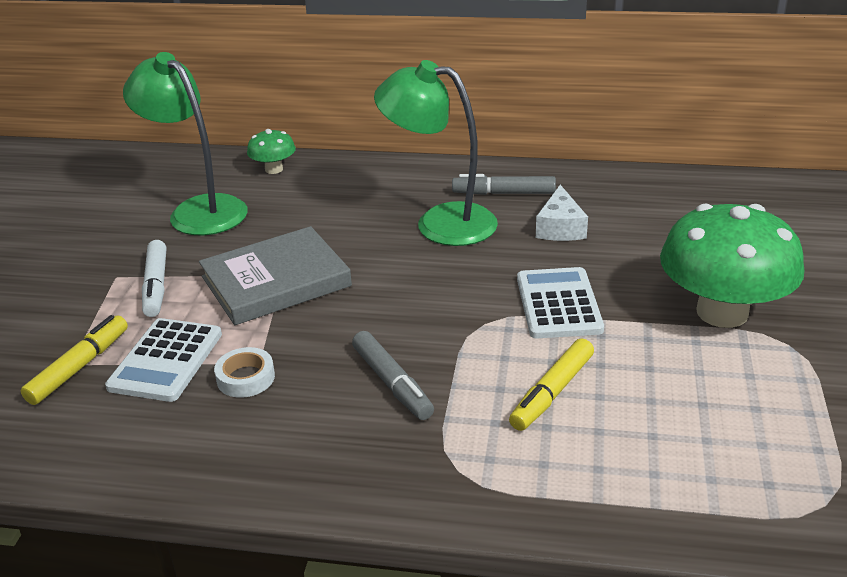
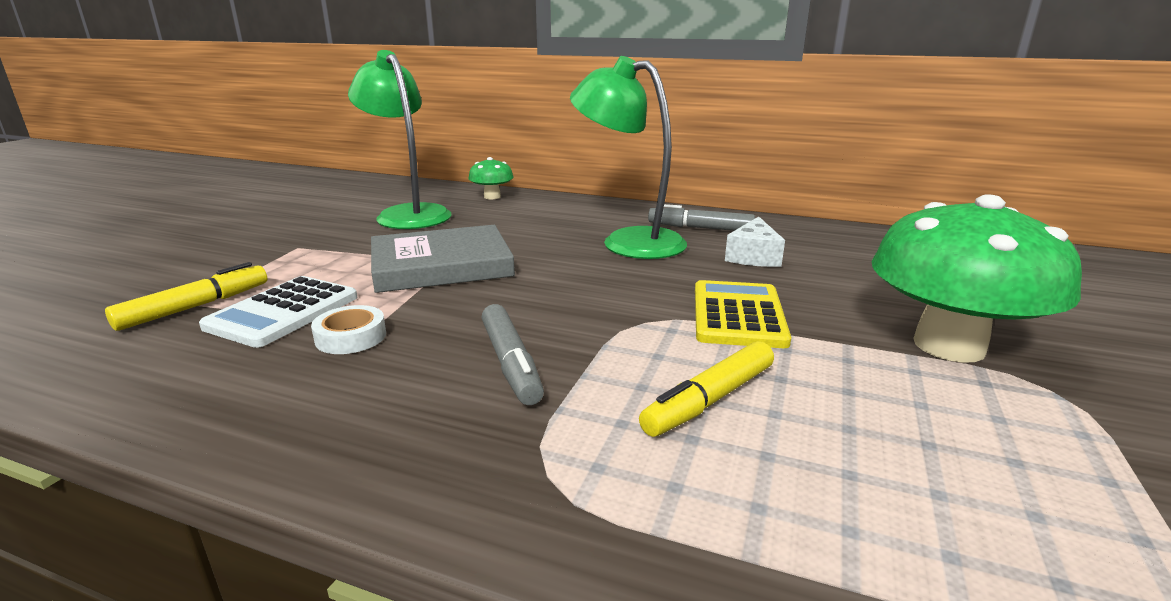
camera: 10 degrees right, 10 degrees down
(156, 286) = (327, 257): white marker -> none
(558, 304) = (737, 315): white calculator -> yellow calculator

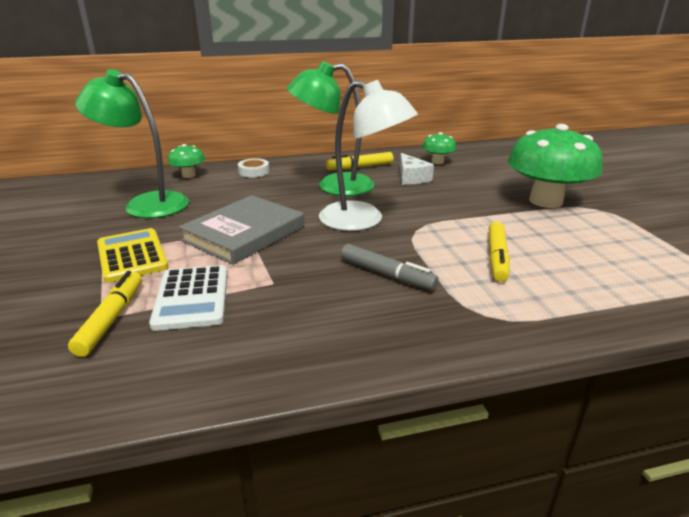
camera: 35 degrees left, 5 degrees up
(351, 337) = (271, 295): white tape -> white tape (254, 171)
(595, 289) = (363, 220): none -> white lamp
(700, 228) = (360, 167): grey marker -> yellow marker
(737, 315) = (450, 213): yellow calculator -> yellow calculator (132, 256)
(830, 245) = (437, 162): none -> green mushroom

